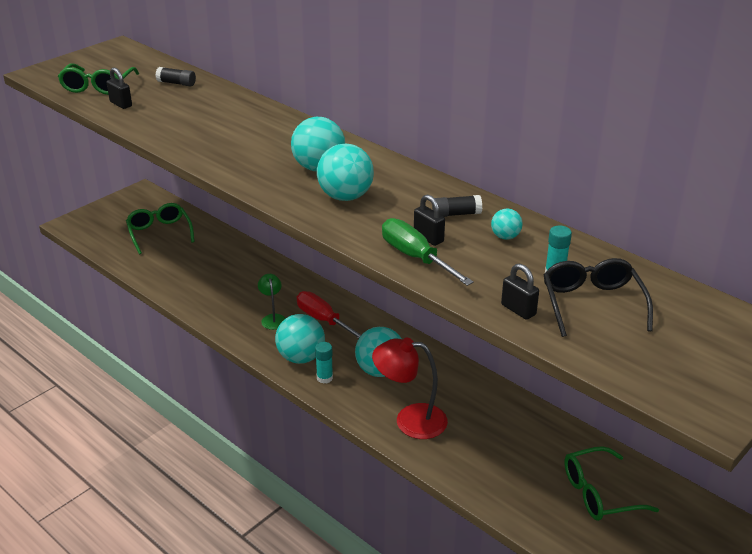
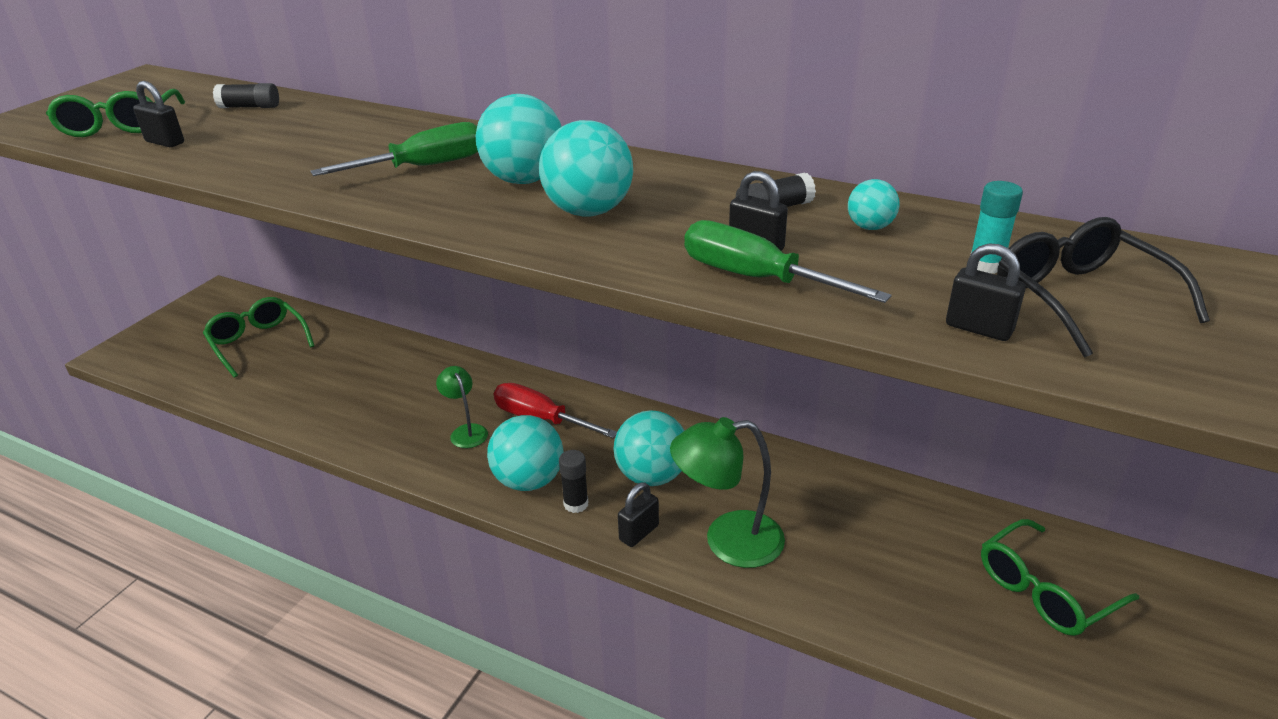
camera: 15 degrees left, 0 degrees up
(264, 148) = (423, 167): none -> green screwdriver
(324, 378) = (576, 504): turquoise glue stick -> black glue stick
(356, 403) = (639, 533): none -> black padlock
(410, 420) = (728, 541): red lamp -> green lamp

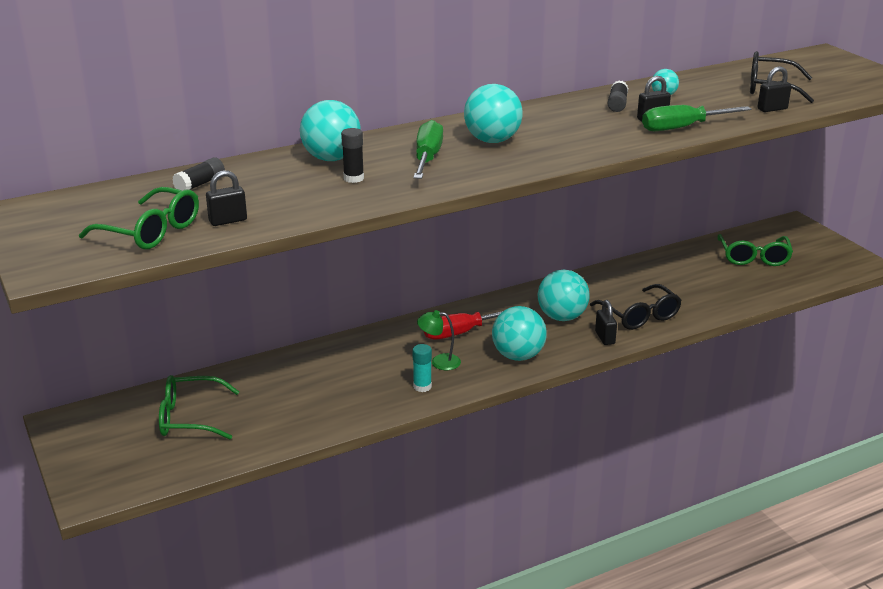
camera: 55 degrees left, 5 degrees down
(576, 504) = (558, 348): black glue stick -> black glue stick (353, 178)
(588, 211) = (559, 137): turquoise ball -> turquoise ball (331, 158)
(728, 541) = (640, 316): green lamp -> black glasses
(986, 265) = (725, 91): turquoise glue stick -> turquoise glue stick (422, 386)

